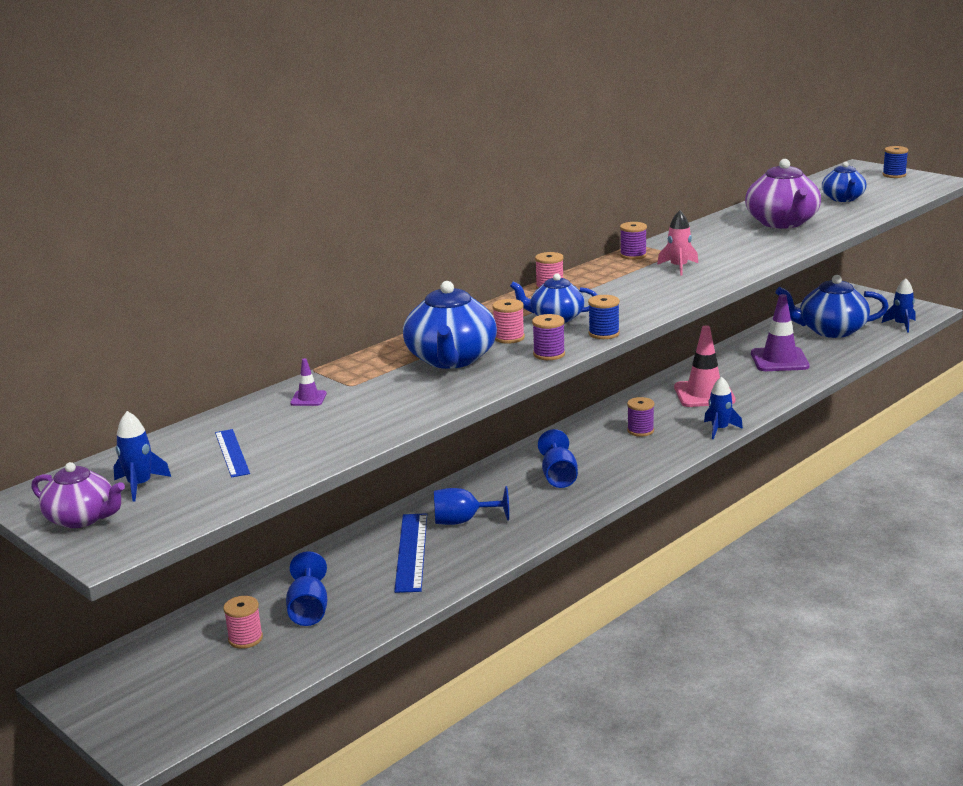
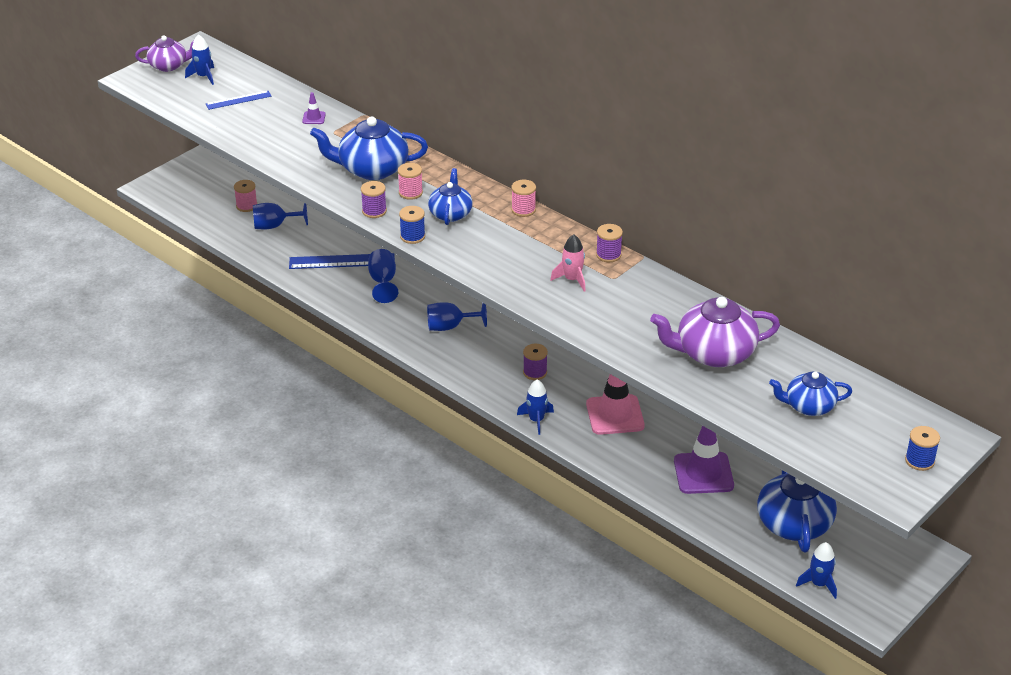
camera: 85 degrees right, 15 degrees up
(82, 518) = (169, 66): purple teapot -> purple teapot turned 120 degrees counterclockwise

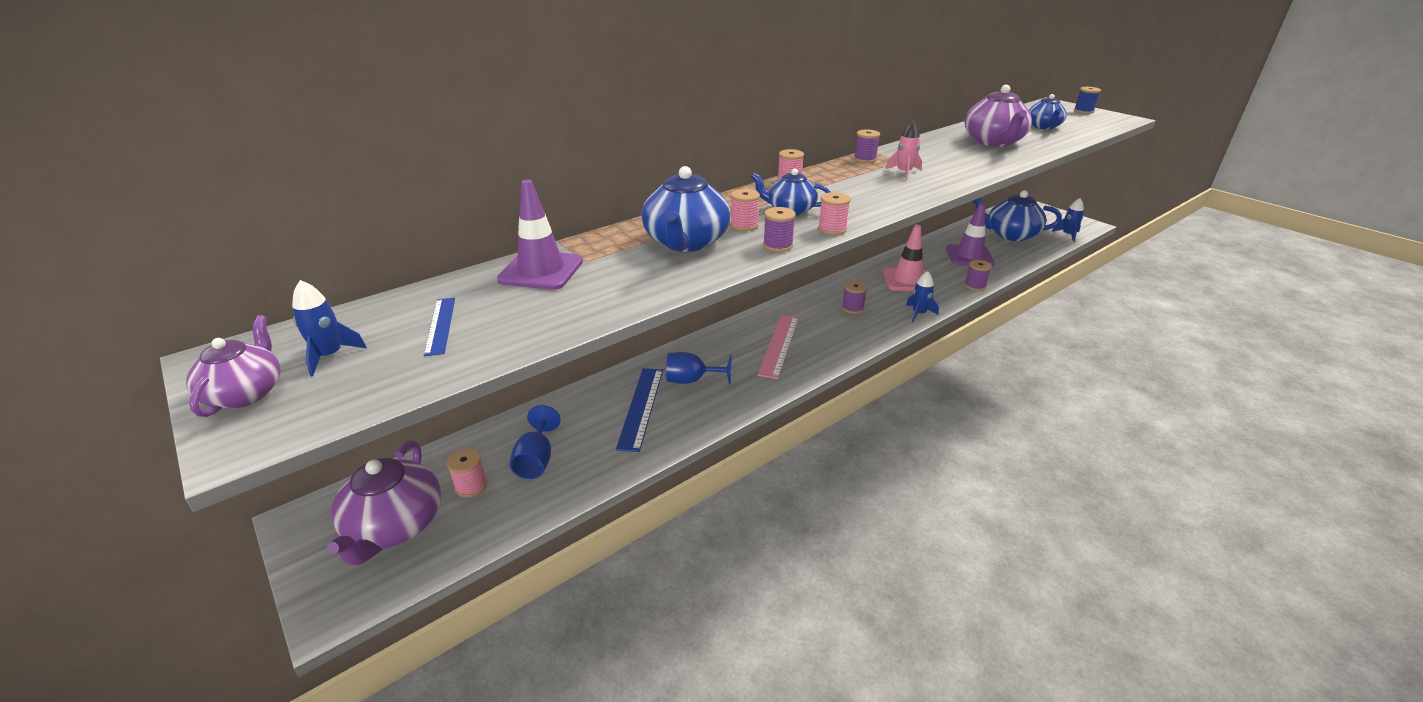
camera: 80 degrees left, 5 degrees down
(209, 188) = (394, 526): none -> purple teapot
(314, 118) = (541, 271): purple traffic cone -> purple traffic cone, size x2.24
(412, 236) = (832, 229): blue spool -> pink spool
(450, 326) = (779, 345): blue goblet -> pink ruler
(618, 470) = (975, 286): none -> purple spool

